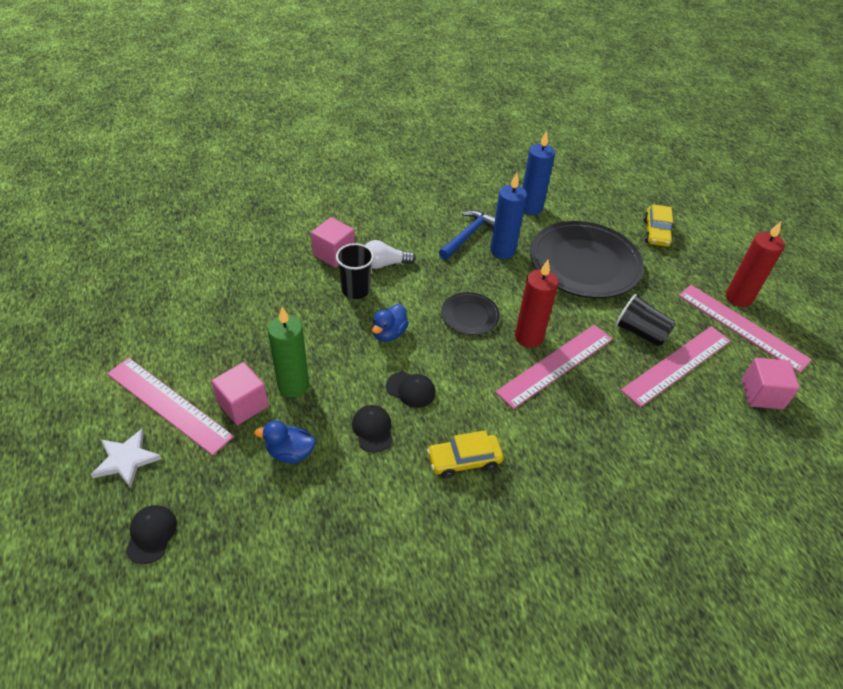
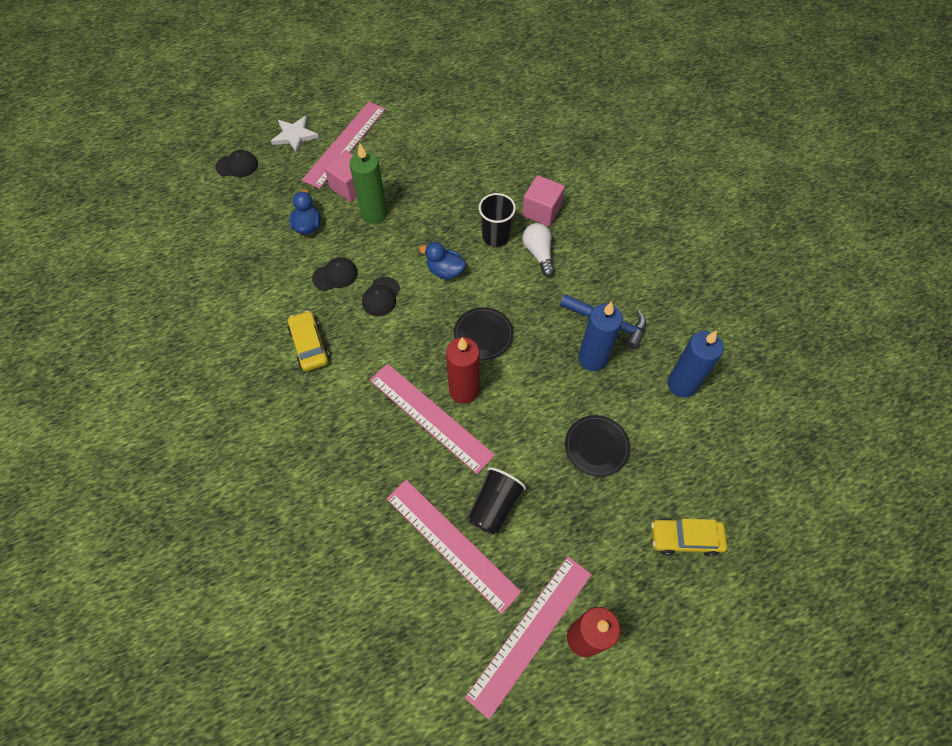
camera: 85 degrees right, 15 degrees up
(584, 263) = (596, 446): black plate -> black plate, size x0.48
(762, 394) = (423, 640): pink cube -> none

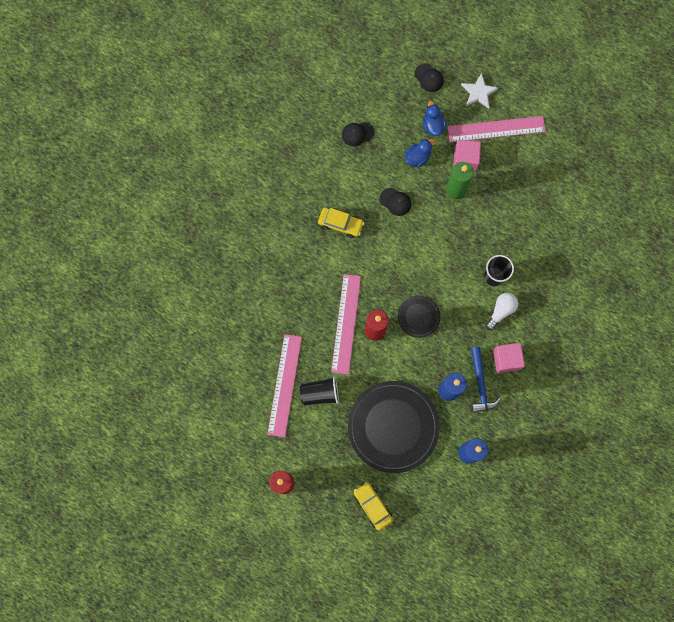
camera: 55 degrees right, 15 degrees up
(309, 345) = (340, 224): yellow car -> yellow car turned 75 degrees clockwise
(381, 297) = (400, 239): black cap -> black cap (357, 133)
(445, 271) = (446, 263): blue duck -> blue duck (433, 125)
(530, 633) = (267, 455): pink ruler -> none
(541, 211) = (536, 291): pink cube -> pink cube (506, 359)
(596, 446) = (393, 427): black plate -> black plate, size x2.09

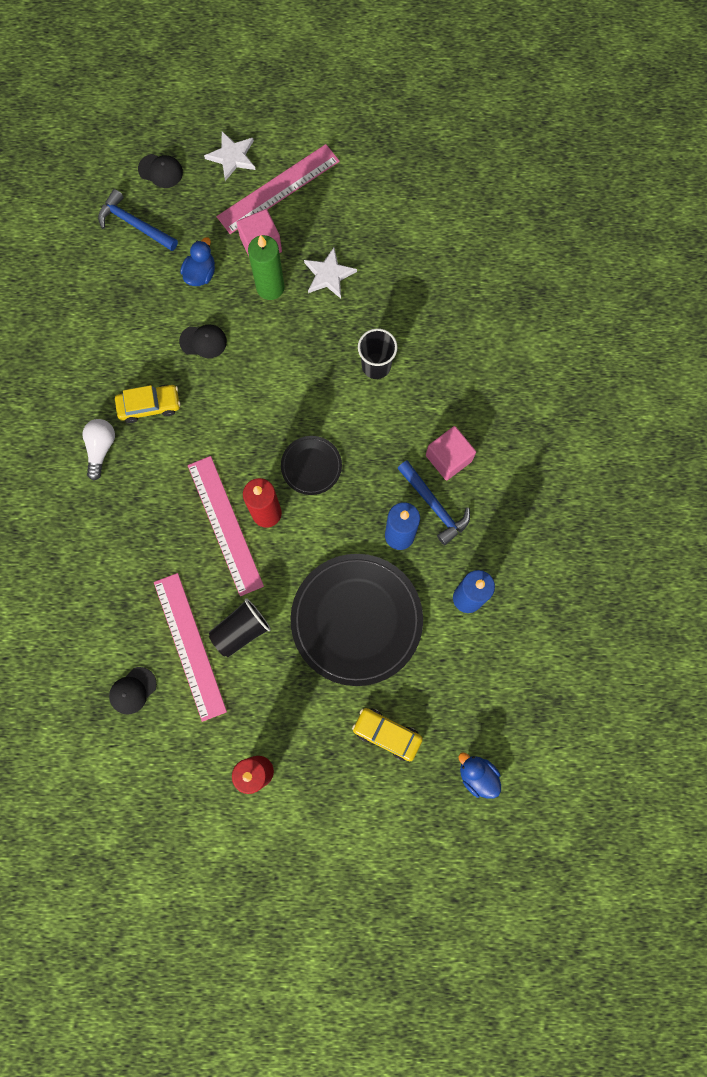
camera: 30 degrees left, 0 degrees up
(357, 133) = (109, 284): black cap -> black cap (132, 690)
(394, 104) = (134, 224): none -> blue hammer
(433, 125) = (198, 225): blue duck -> blue duck (477, 775)
(497, 202) = (329, 275): none -> white star
(501, 311) = (408, 403): white light bulb -> white light bulb (101, 448)

